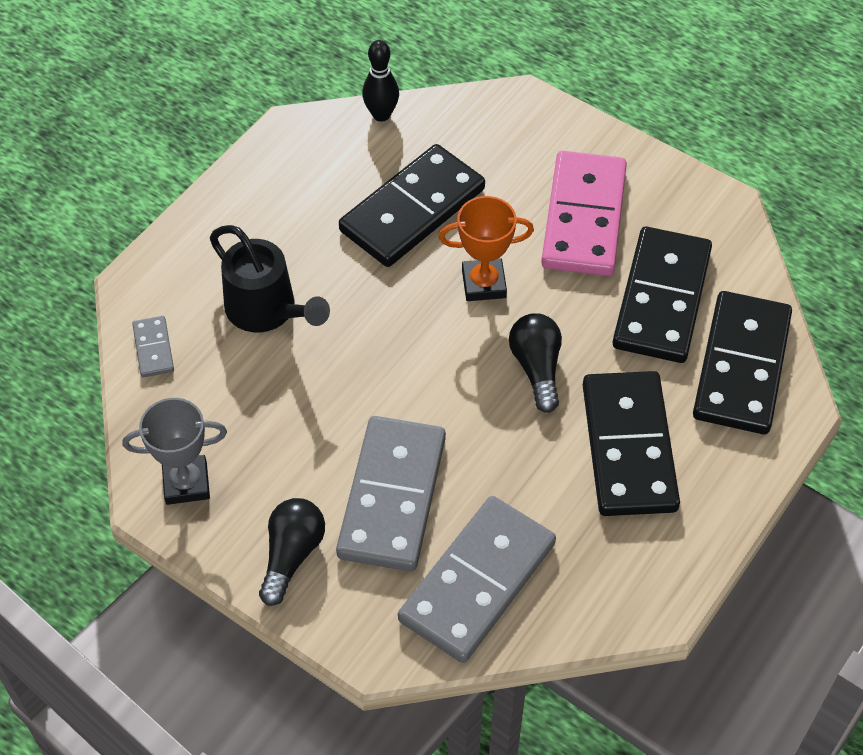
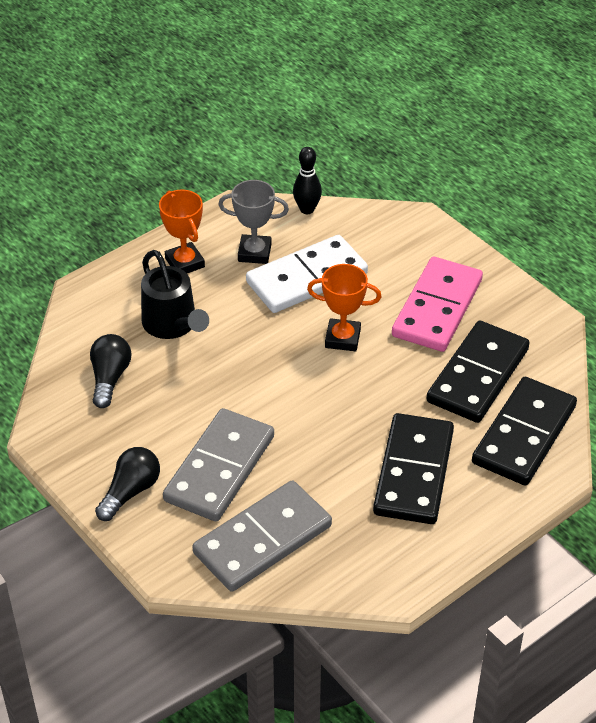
camera: 15 degrees right, 10 degrees down
(153, 348) = (80, 334): grey domino -> none
(186, 483) = (71, 428): grey trophy -> grey trophy (254, 253)
(253, 220) = (185, 263): none -> orange trophy
(412, 210) = (307, 278): black domino -> white domino
(537, 368) = (362, 404): black light bulb -> black light bulb (110, 378)

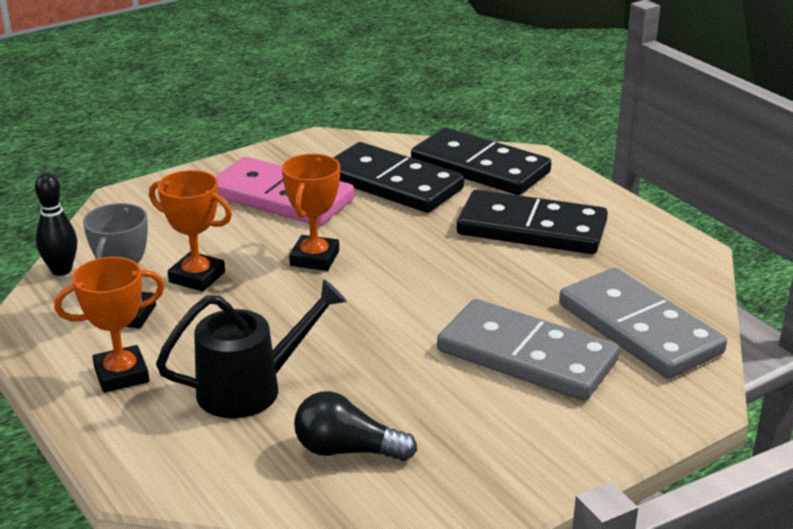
camera: 85 degrees left, 15 degrees down
(130, 491) = (569, 431): black light bulb -> none
(307, 278) = (197, 277): white domino -> orange trophy

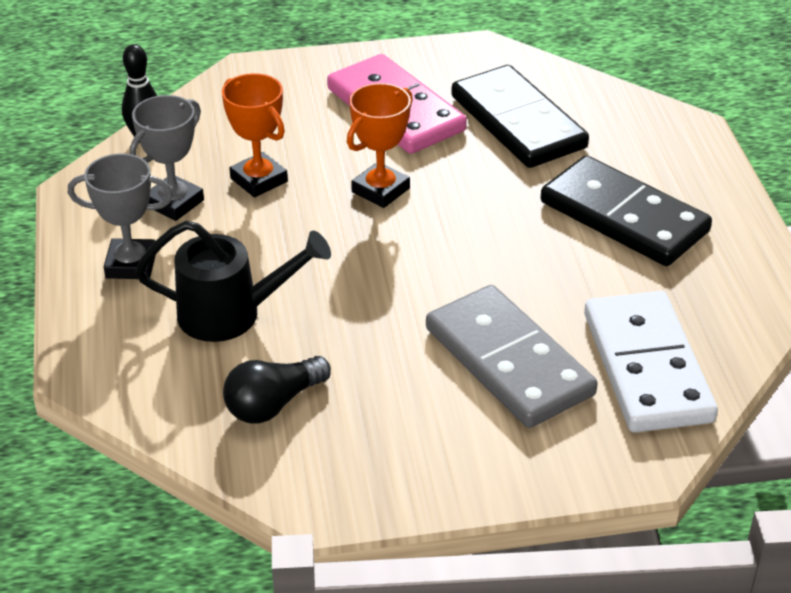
camera: 25 degrees right, 10 degrees up
(121, 375) = (131, 264): orange trophy -> grey trophy
(347, 450) = (273, 404): black light bulb -> black light bulb turned 75 degrees counterclockwise
(480, 167) = (624, 126): black domino -> none
(639, 329) = (646, 367): grey domino -> white domino

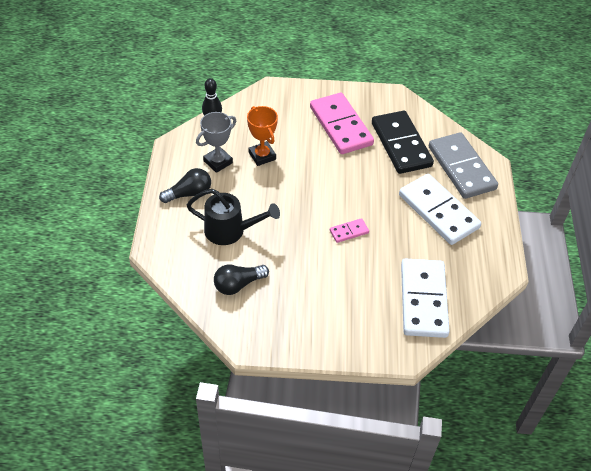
camera: 10 degrees right, 10 degrees up
(131, 264) = (189, 193): grey trophy -> black light bulb
(380, 190) = (320, 173): orange trophy -> none
(465, 277) = (349, 231): none -> pink domino
(508, 361) = (356, 283): grey domino -> grey domino (461, 168)
(623, 217) = (438, 211): black domino -> white domino

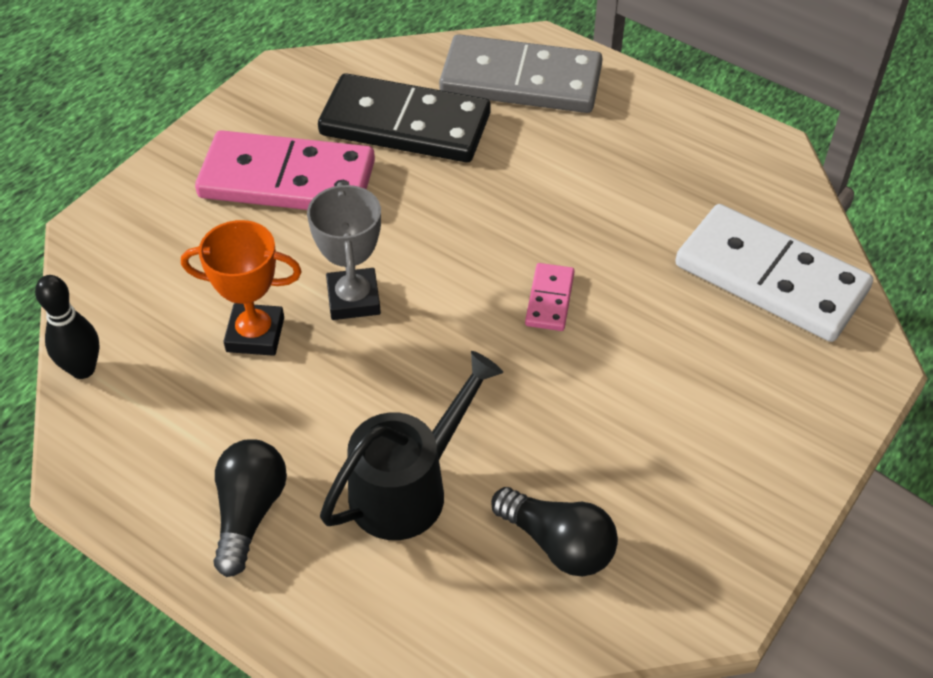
camera: 55 degrees left, 0 degrees up
(218, 162) = (205, 416): grey trophy -> grey trophy (353, 299)
(238, 284) = (558, 544): black light bulb -> black light bulb turned 60 degrees counterclockwise
(438, 211) = (593, 158): white domino -> none

